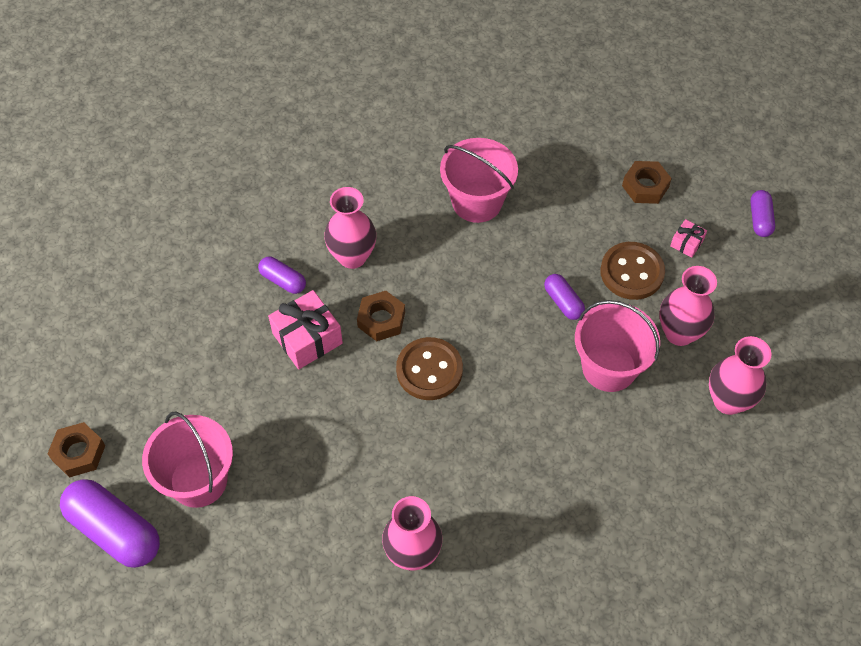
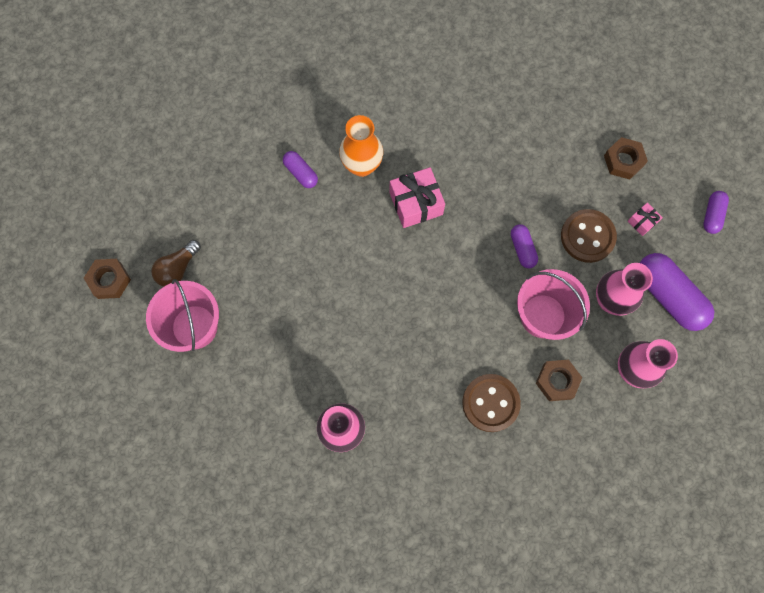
camera: 15 degrees right, 15 degrees up
(115, 530) = (123, 351): purple capsule -> purple capsule (668, 296)
(161, 419) = (178, 268): none -> brown light bulb
(307, 338) = (307, 228): pink gift -> pink gift (416, 203)
(352, 257) = (362, 165): pink vase -> orange vase
(381, 319) = (370, 227): brown nut -> brown nut (557, 381)
(429, 370) = (397, 281): brown button -> brown button (490, 403)
(477, 202) = (477, 140): pink bucket -> none

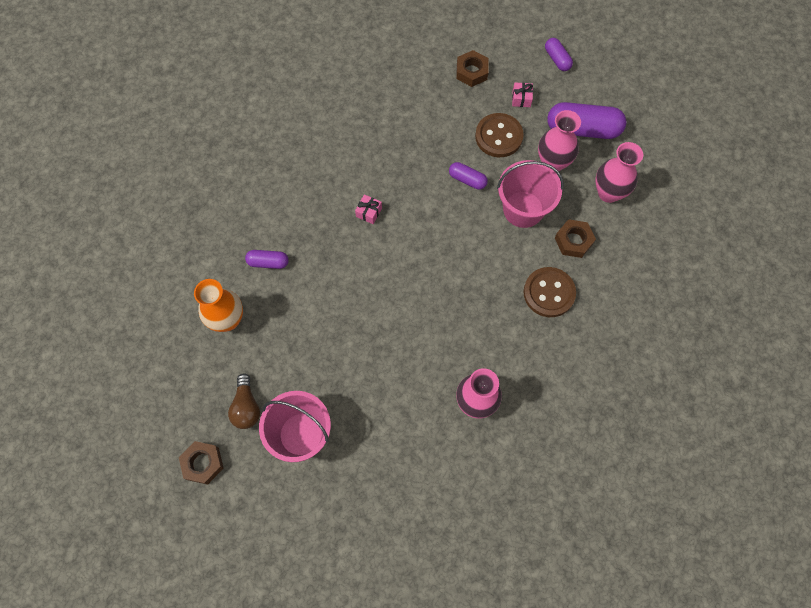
camera: 45 degrees left, 5 degrees down
(362, 165) = (306, 220): orange vase -> orange vase (227, 320)
(416, 203) = (369, 212): pink gift -> pink gift, size x0.51

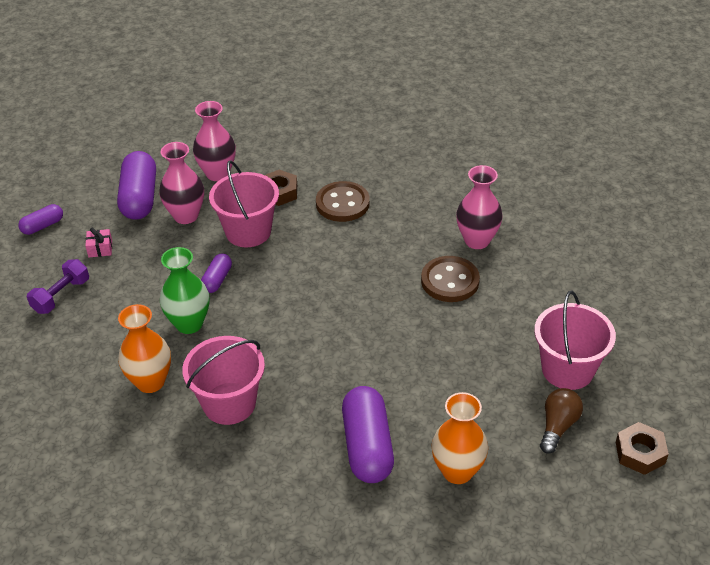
camera: 100 degrees left, 25 degrees down
(246, 407) = (558, 426): brown light bulb -> brown light bulb turned 45 degrees counterclockwise
(268, 262) = (367, 446): purple capsule -> purple capsule, size x1.91
(334, 176) = (229, 403): none -> pink bucket
(368, 127) = (150, 382): none -> orange vase
(369, 212) = (276, 360): pink gift -> none
(421, 156) = (189, 324): none -> green vase
(471, 72) = (61, 296): brown nut -> purple dumbbell
(498, 136) = (155, 261): brown button -> brown button (450, 281)

